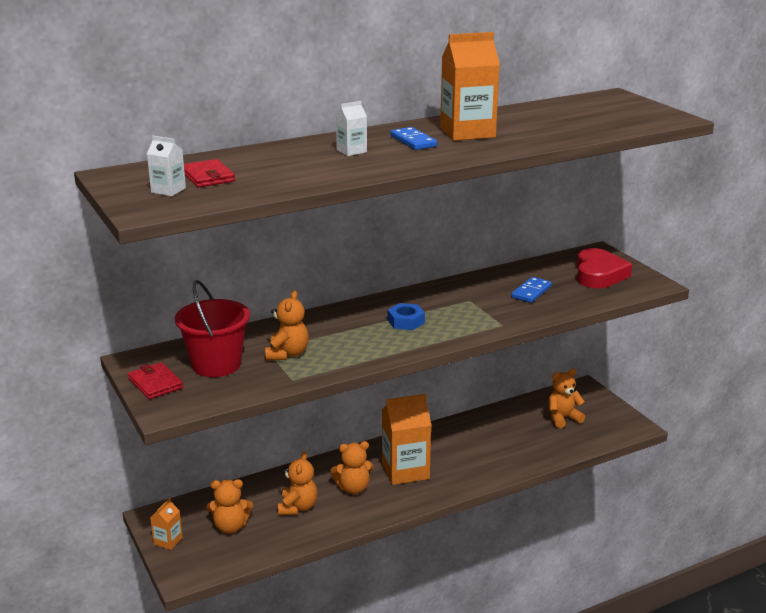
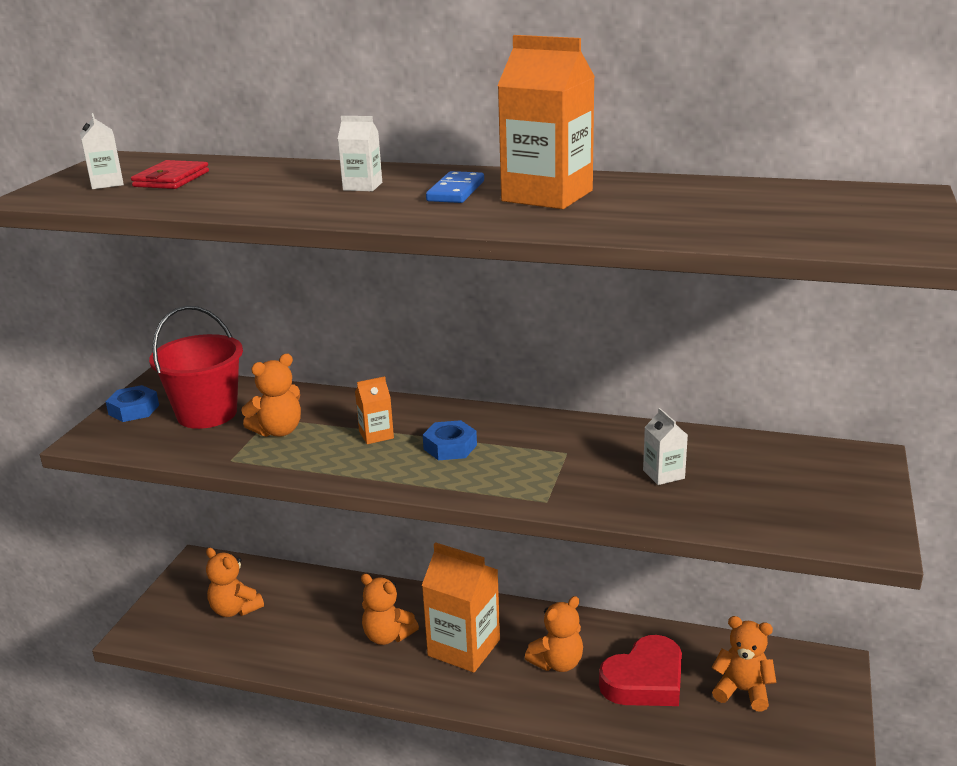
camera: 45 degrees right, 0 degrees up
(155, 383) = (134, 410): red wallet -> blue nut
(168, 541) = (174, 593): orange carton -> orange carton (376, 435)
(298, 507) = (312, 625): orange teddy bear -> orange teddy bear (557, 663)
(531, 292) = (663, 474): blue domino -> white carton
(599, 274) = (806, 490): red heart -> red heart (645, 680)

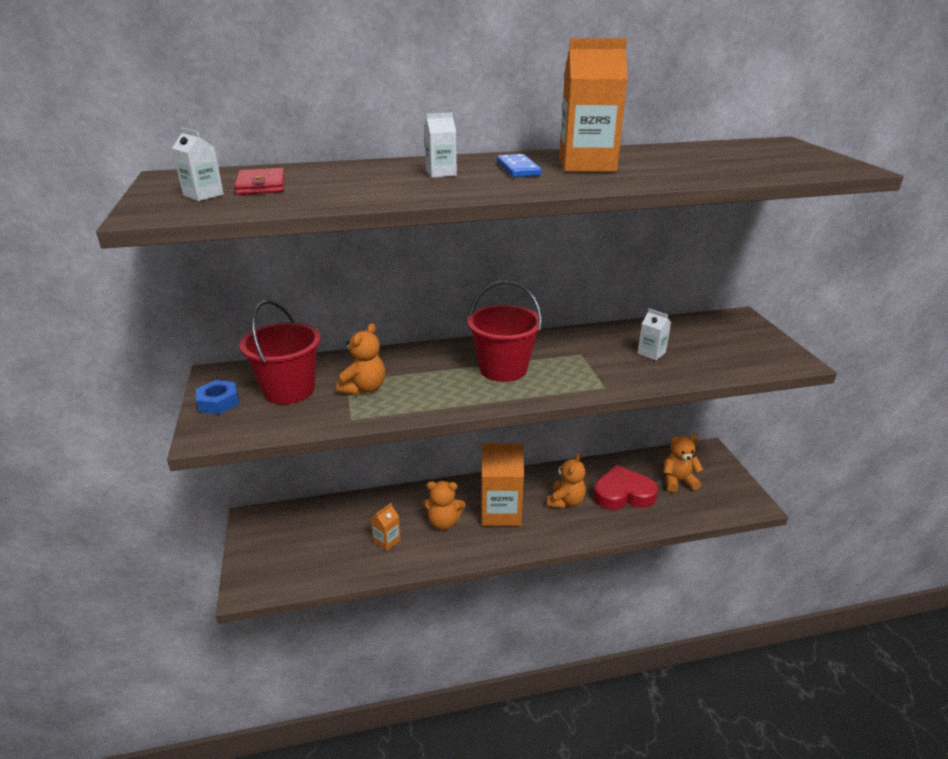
camera: 30 degrees left, 5 degrees up
(235, 609) = (313, 543): orange teddy bear -> none
(376, 435) = (442, 373): orange carton -> orange carton (387, 540)
(450, 447) = (503, 369): blue nut -> red bucket
(645, 680) = (623, 494): red heart -> red heart turned 120 degrees counterclockwise

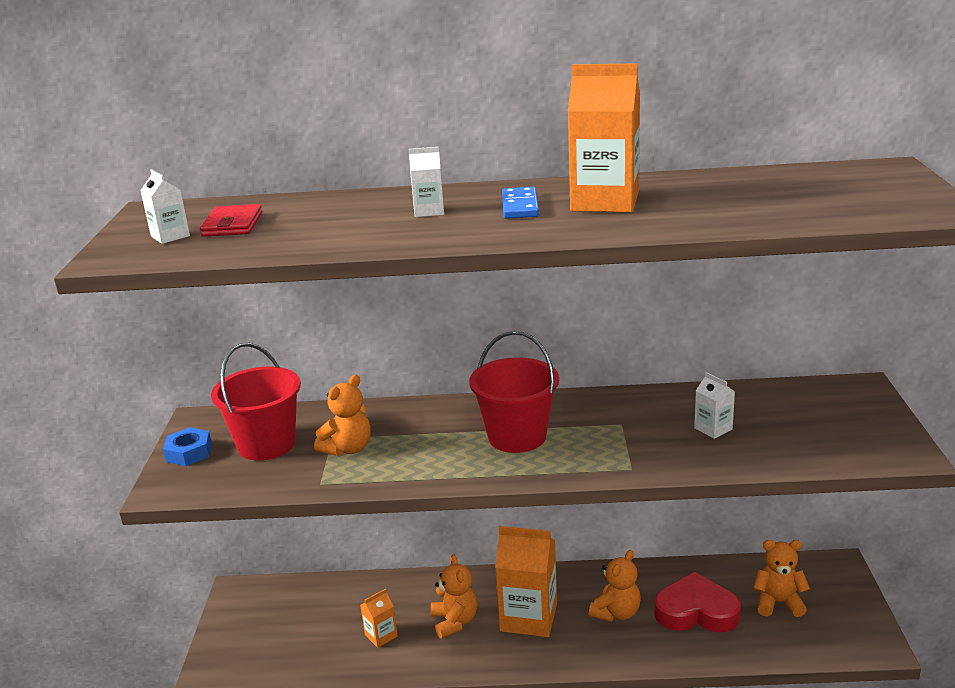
camera: 15 degrees right, 5 degrees down
(443, 522) = (454, 622): orange teddy bear -> orange teddy bear turned 120 degrees counterclockwise

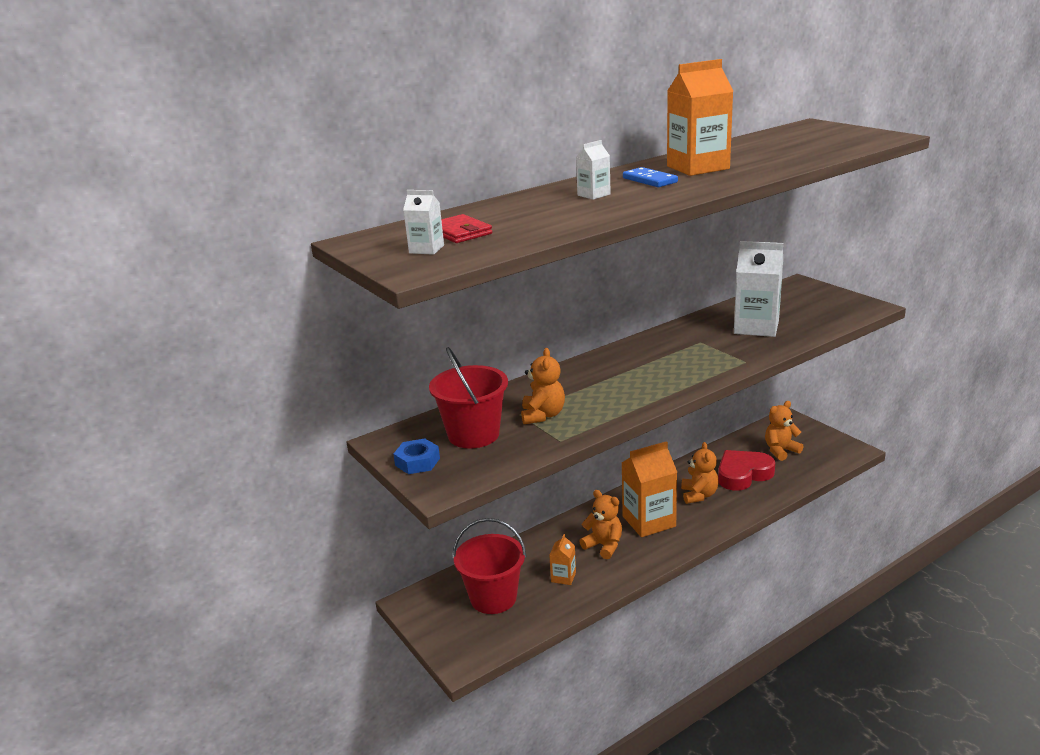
camera: 35 degrees left, 0 degrees up
(517, 436) = (647, 369): red bucket -> red bucket (493, 598)
(713, 429) = (756, 327): white carton -> white carton, size x2.07

